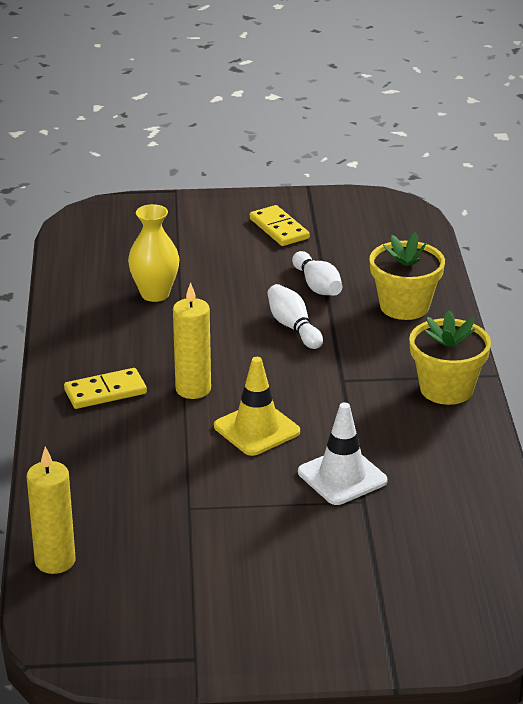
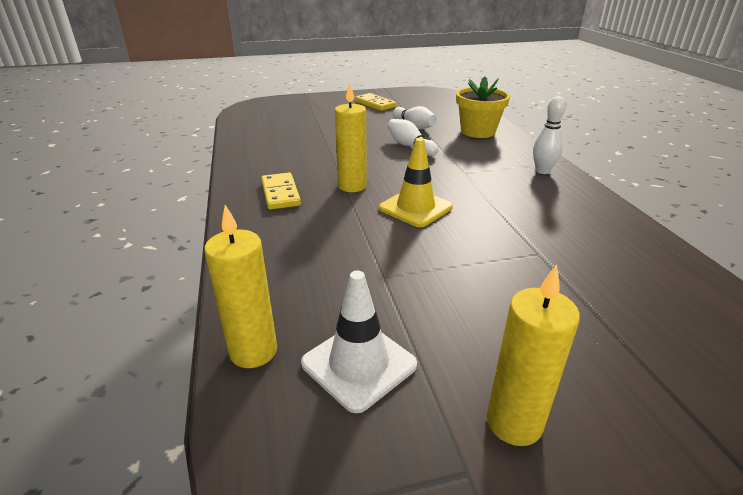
camera: 10 degrees left, 0 degrees up
(105, 392) = (281, 193): yellow domino -> yellow domino turned 75 degrees counterclockwise
(155, 294) = (305, 137): yellow vase -> none
(245, 634) = (514, 422): none -> yellow candle
(342, 477) = (508, 236): white traffic cone -> white traffic cone (359, 364)
(446, 389) = (542, 171): yellow flower pot -> white bowling pin

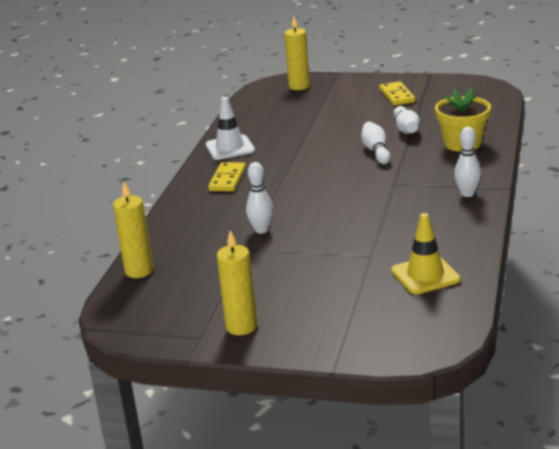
camera: 30 degrees right, 5 degrees down
(352, 186) = (287, 182): yellow candle -> yellow candle (299, 86)
(359, 364) = (188, 288): white traffic cone -> white traffic cone (230, 148)
(379, 246) = (261, 230): none -> white bowling pin
(415, 208) = (317, 207): yellow traffic cone -> yellow traffic cone (425, 275)

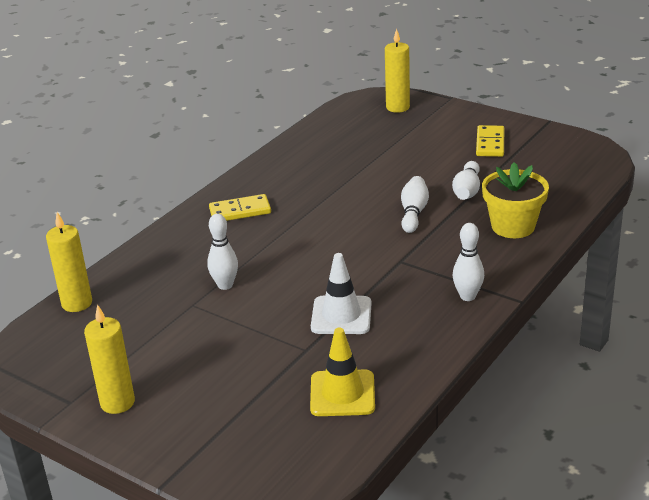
camera: 20 degrees right, 5 degrees up
(227, 179) = (240, 211): yellow domino -> yellow domino turned 45 degrees clockwise
(230, 148) = (271, 171): white traffic cone -> white traffic cone (341, 315)

